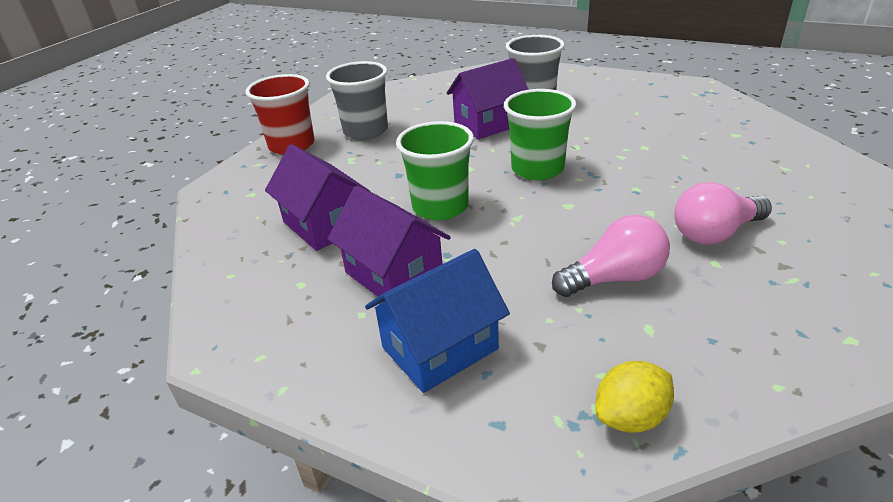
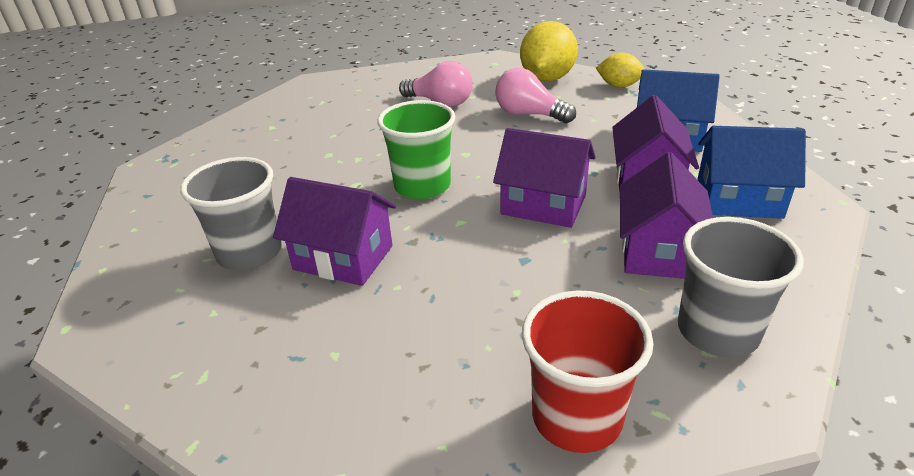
camera: 130 degrees left, 0 degrees up
(299, 305) = (738, 199): none -> blue house
(365, 131) = (455, 360): grey cup -> grey cup (717, 331)
(440, 207) = (543, 204): green cup -> purple house
(730, 357) = (547, 78): none -> yellow lemon

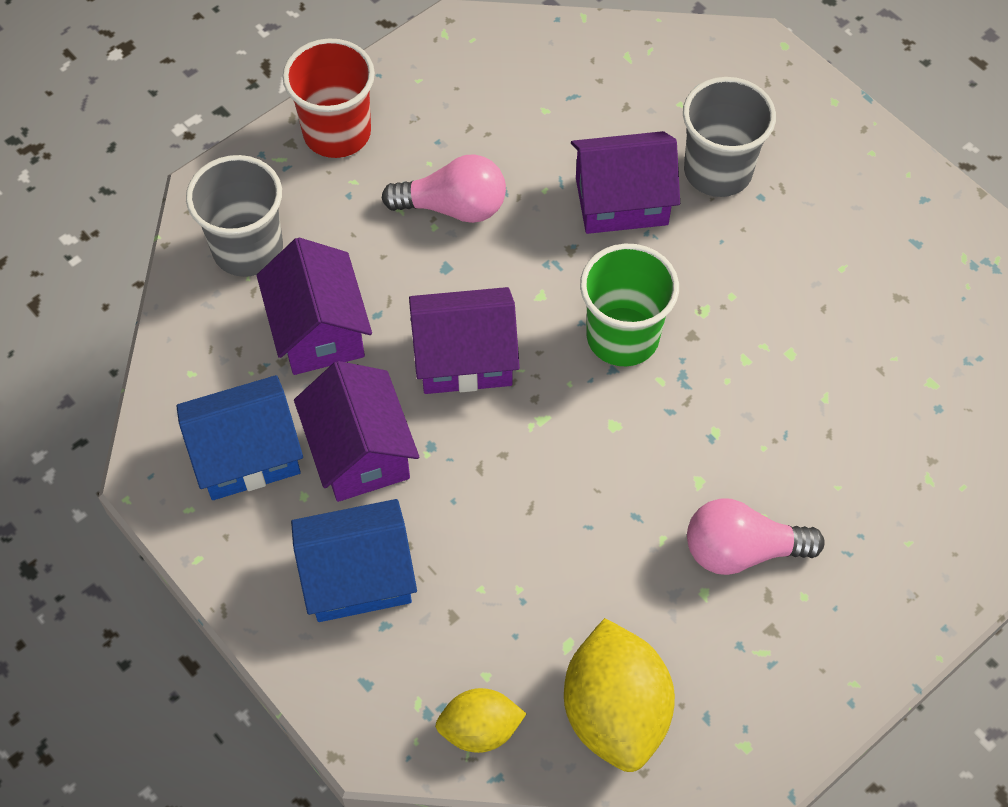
camera: 150 degrees right, 25 degrees up
(529, 114) = (583, 565): pink light bulb -> pink light bulb (453, 207)

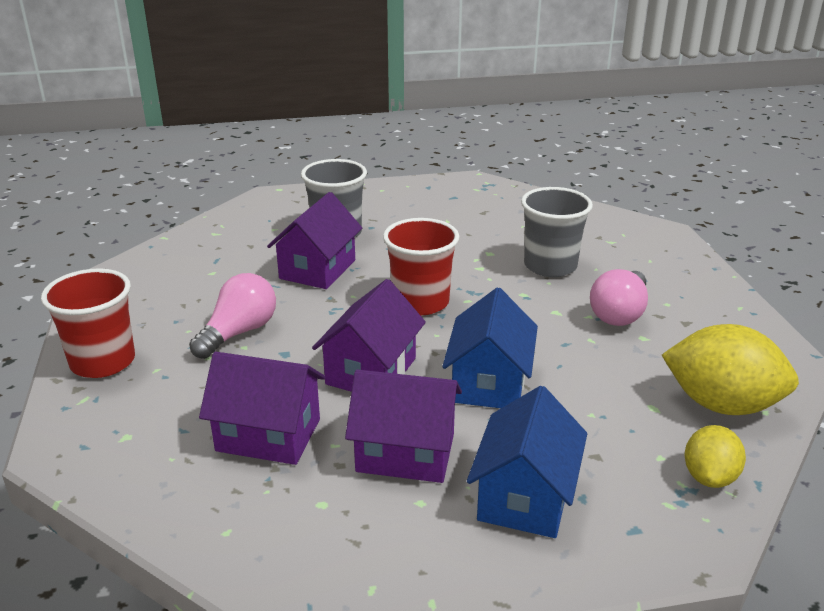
camera: 60 degrees left, 30 degrees down
(247, 455) = (348, 524): blue house -> blue house (489, 383)
(248, 249) = (144, 447): grey cup -> grey cup (550, 266)
(622, 337) = (420, 302): green cup -> red cup

